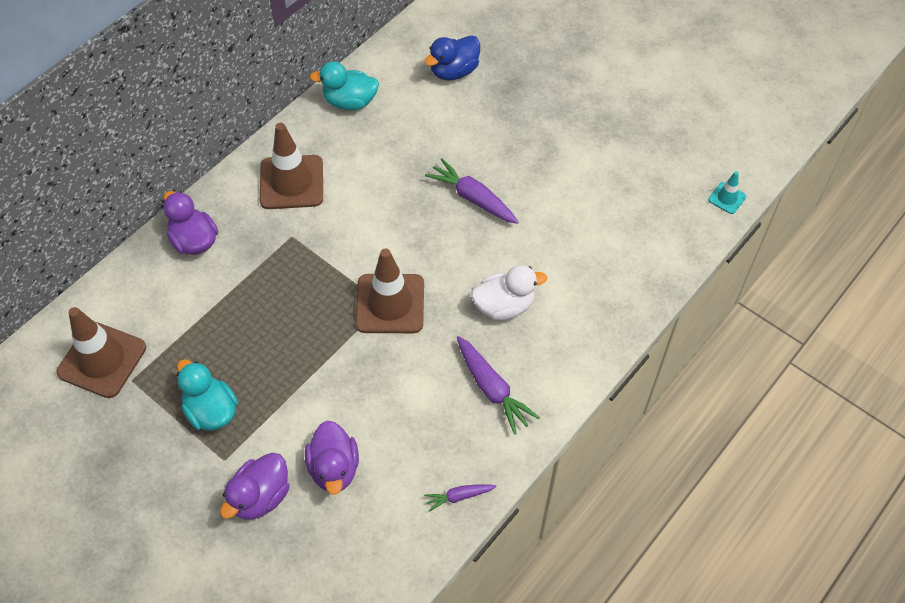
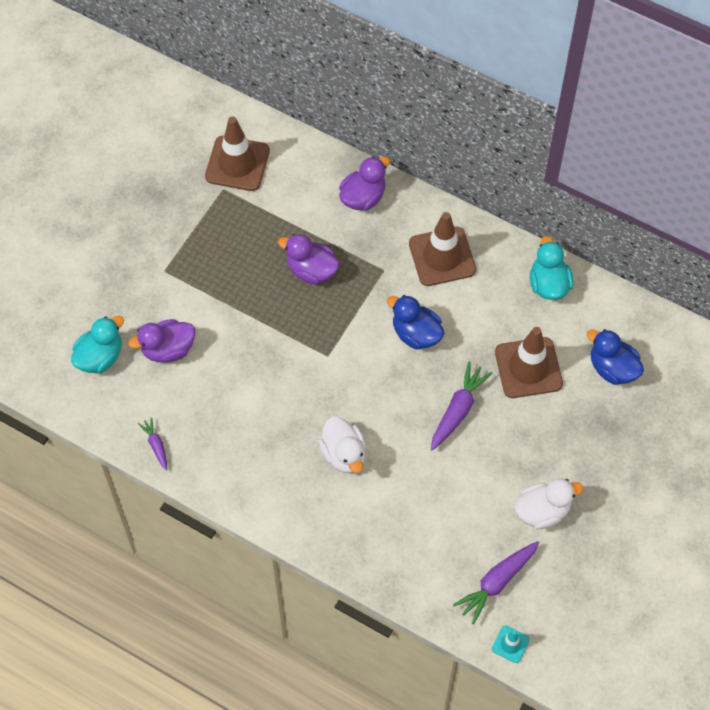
camera: 80 degrees right, 5 degrees up
(211, 411) = (204, 251): turquoise duck -> turquoise duck (100, 357)
(260, 497) = (137, 303): purple duck -> purple duck (311, 270)
(377, 219) = (416, 334): none -> blue duck
(390, 304) = (328, 361): brown traffic cone -> brown traffic cone (528, 368)
(492, 389) = (258, 456): purple carrot -> purple carrot (497, 582)
(593, 150) = (542, 511): none -> white duck

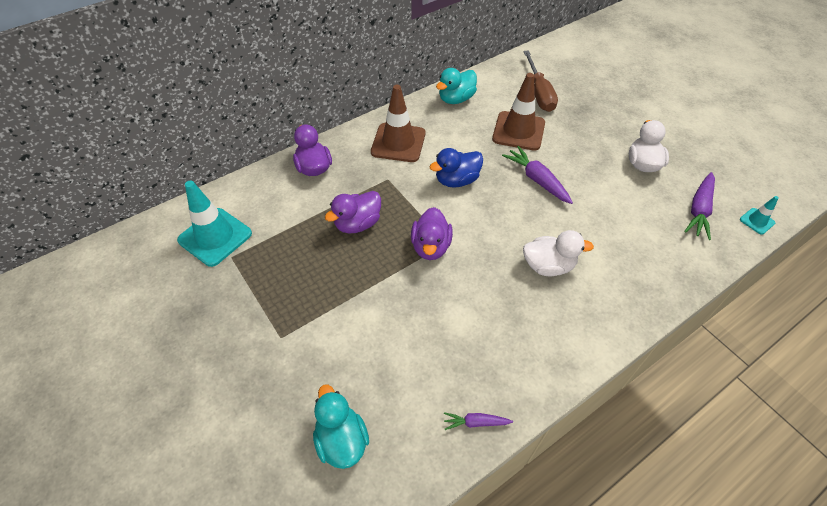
camera: 65 degrees left, 10 degrees down
(168, 349) = (370, 368): purple duck -> purple duck (431, 247)
(237, 164) = (215, 237): brown traffic cone -> turquoise traffic cone
(497, 582) = (699, 210): purple carrot -> purple carrot turned 45 degrees clockwise
(548, 284) = (456, 99): turquoise duck -> turquoise duck turned 60 degrees counterclockwise
(612, 368) = (539, 93): blue duck -> brown screwdriver

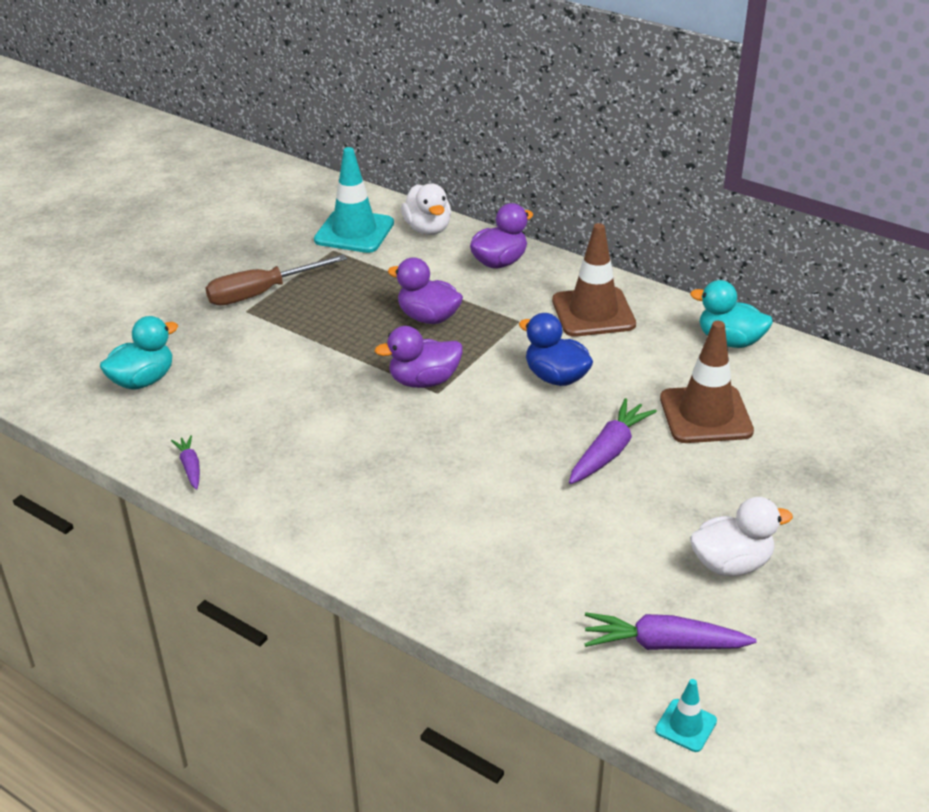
camera: 70 degrees right, 15 degrees down
(539, 93) = (821, 420): brown screwdriver -> brown screwdriver (261, 293)
(548, 266) = (446, 488): white duck -> white duck (427, 229)

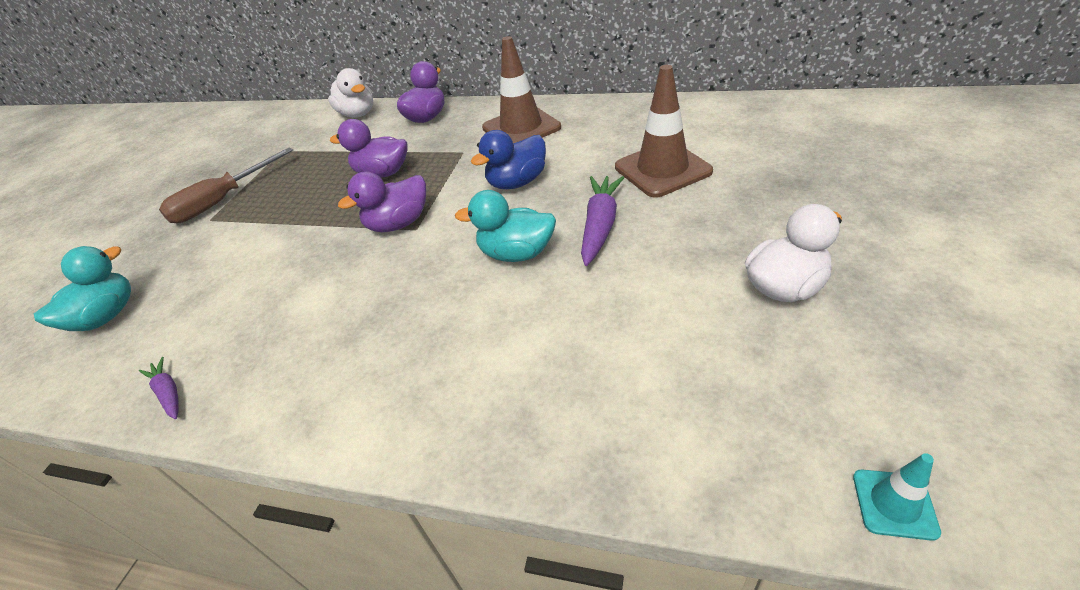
camera: 15 degrees left, 5 degrees up
(354, 232) = (296, 133): turquoise traffic cone -> none
(556, 377) = (517, 182): blue duck -> blue duck turned 60 degrees counterclockwise
(664, 644) = (788, 403): purple carrot -> none
(729, 341) = (641, 113): turquoise duck -> turquoise duck (516, 253)

